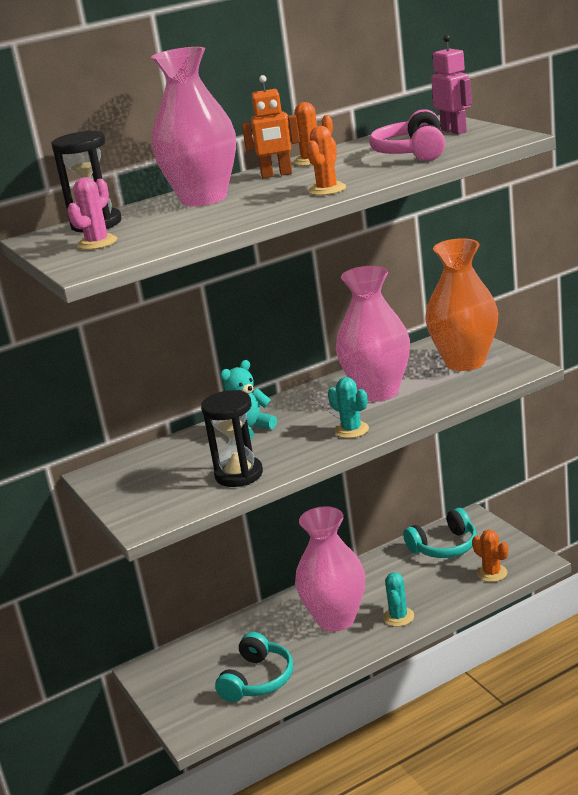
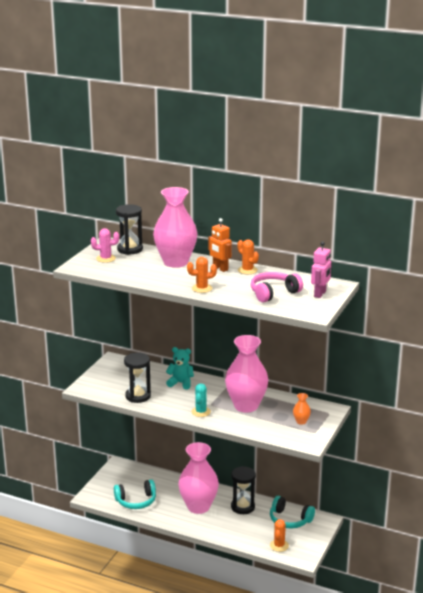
camera: 50 degrees right, 0 degrees up
(377, 578) = (243, 507): none -> black hourglass
(398, 617) = (216, 526): turquoise cactus -> none
(465, 362) = (301, 421): orange vase -> orange vase, size x0.40

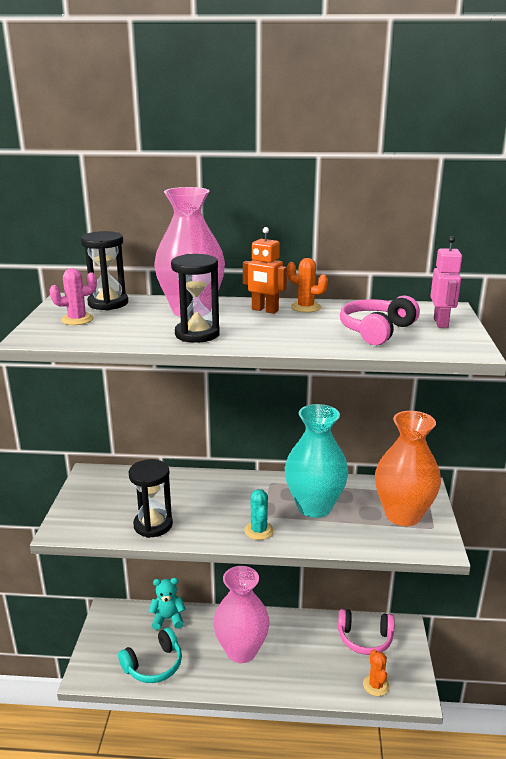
camera: 20 degrees left, 0 degrees up
(180, 383) = (204, 490): turquoise teddy bear -> turquoise teddy bear (168, 619)
(202, 288) = (264, 339): orange cactus -> none
(243, 507) = (297, 635): black hourglass -> black hourglass (197, 334)
(246, 406) = (314, 507): pink vase -> turquoise vase
(289, 520) = (365, 639): turquoise headphones -> pink headphones
(301, 421) = (403, 515): orange vase -> orange vase, size x2.48

